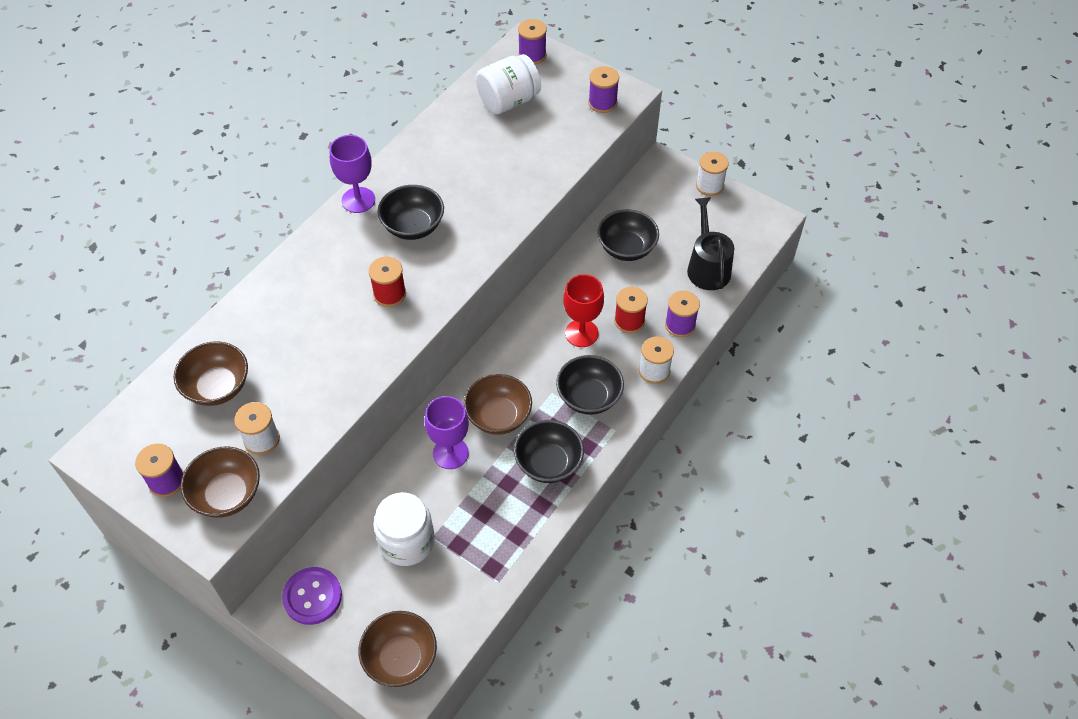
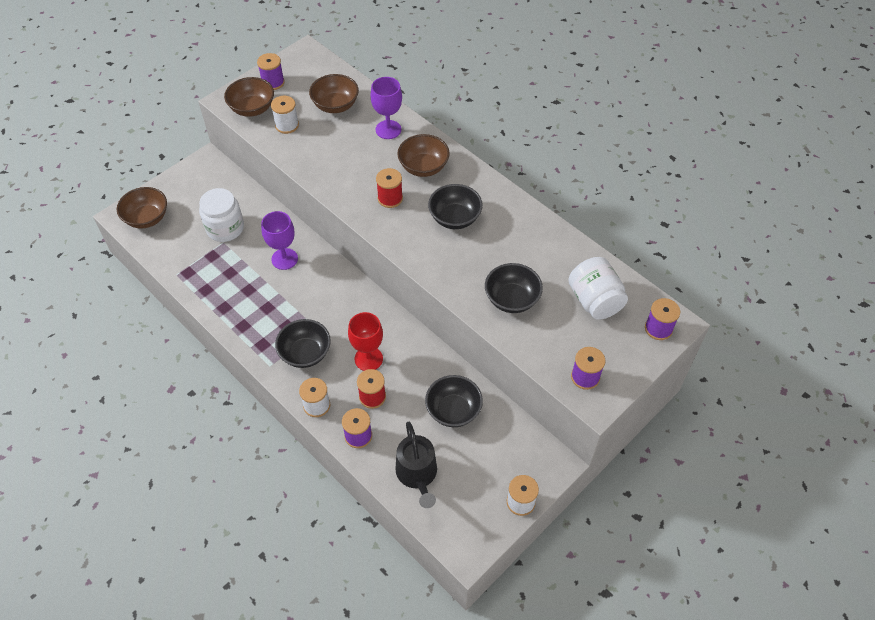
camera: 100 degrees right, 0 degrees up
(312, 596) = (206, 179): purple button -> none
(358, 200) = (490, 187): purple goblet -> purple goblet (388, 129)
(498, 416) = (306, 291): brown bowl -> brown bowl (423, 167)
(548, 463) = (256, 317): black bowl -> black bowl (512, 299)
(707, 267) = (417, 474): black watering can -> black watering can turned 75 degrees clockwise

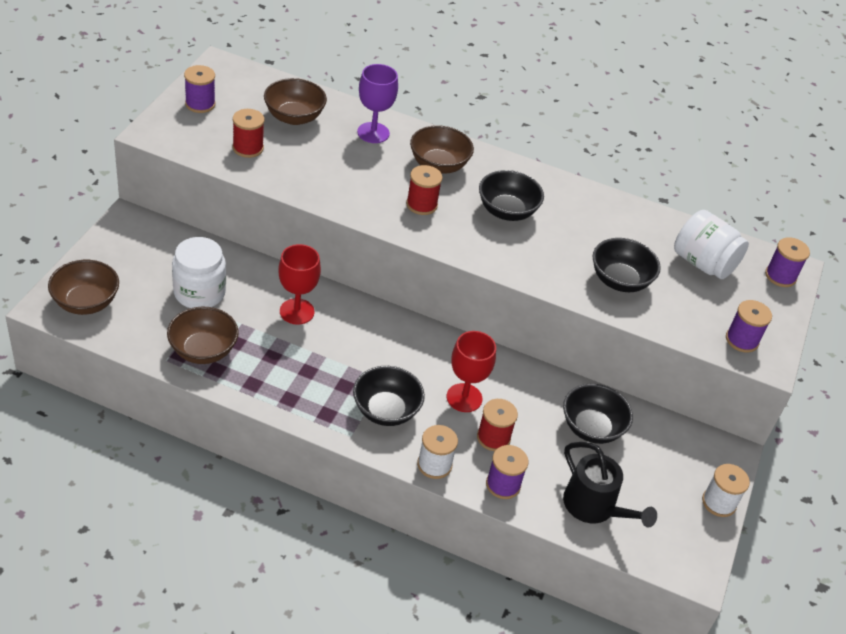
camera: 30 degrees left, 10 degrees down
(252, 108) = (192, 136): brown bowl -> brown bowl (203, 350)
(284, 259) = (297, 311): purple goblet -> red goblet
(287, 125) = (248, 148): white spool -> red spool

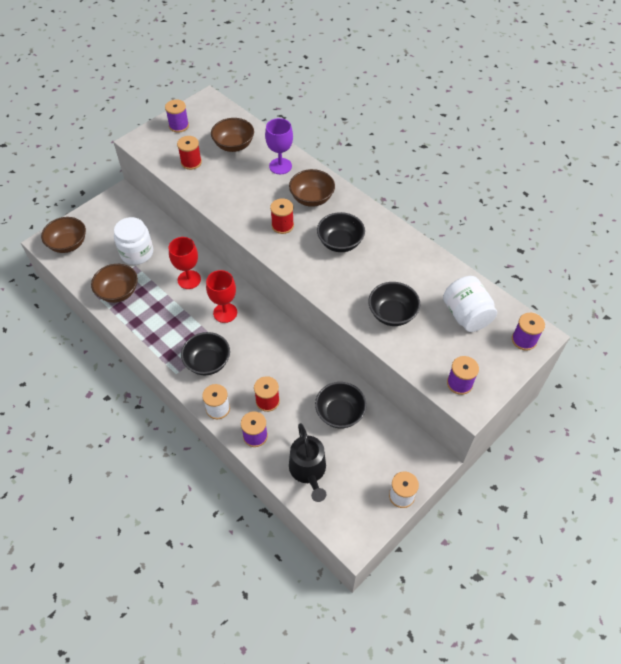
camera: 30 degrees right, 10 degrees up
(464, 398) = (264, 367): red goblet -> red goblet (225, 313)

